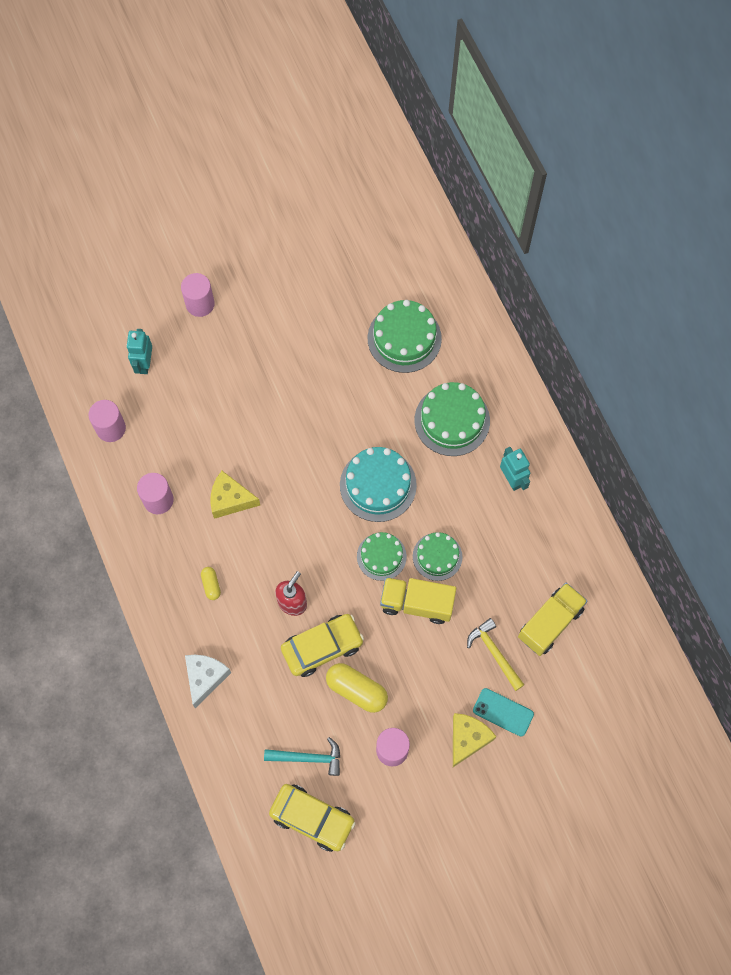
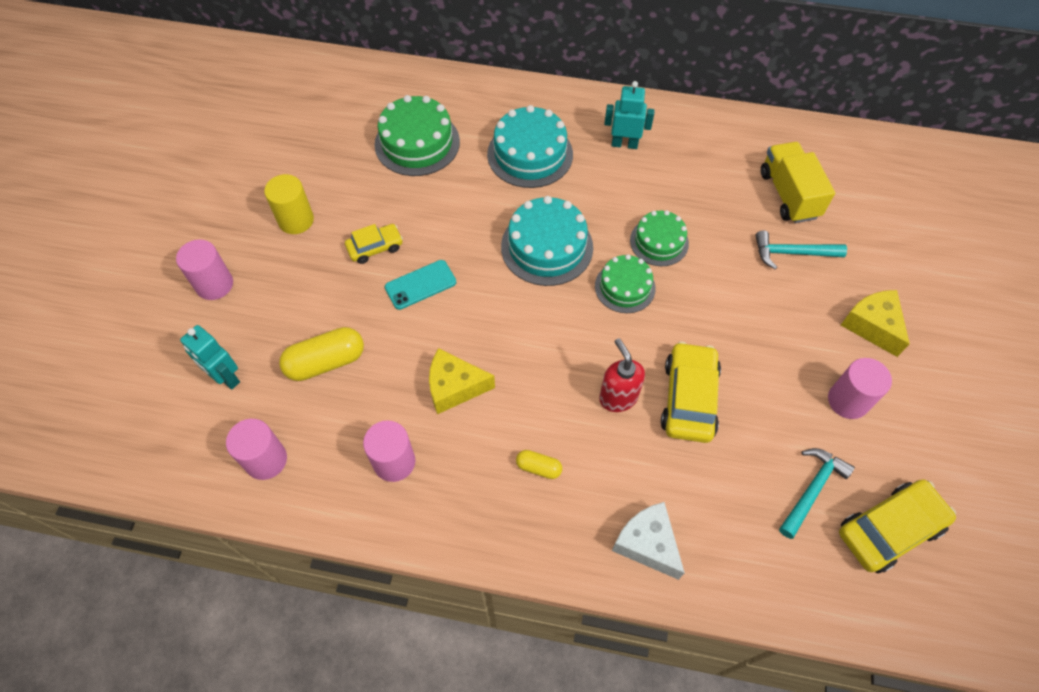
camera: 55 degrees left, 10 degrees down
(230, 499) = (454, 387): yellow cheese -> yellow cheese turned 45 degrees clockwise
(282, 312) = (296, 220): none -> yellow cylinder
(297, 377) = (375, 247): none -> yellow car
(356, 690) = (759, 394): yellow capsule -> yellow capsule (326, 362)
(417, 603) = (697, 286): yellow truck -> none
(452, 420) = (530, 154): green cake -> turquoise cake
(494, 653) = (792, 253): yellow hammer -> turquoise hammer
(503, 712) = (859, 281): turquoise phone -> turquoise phone (420, 285)

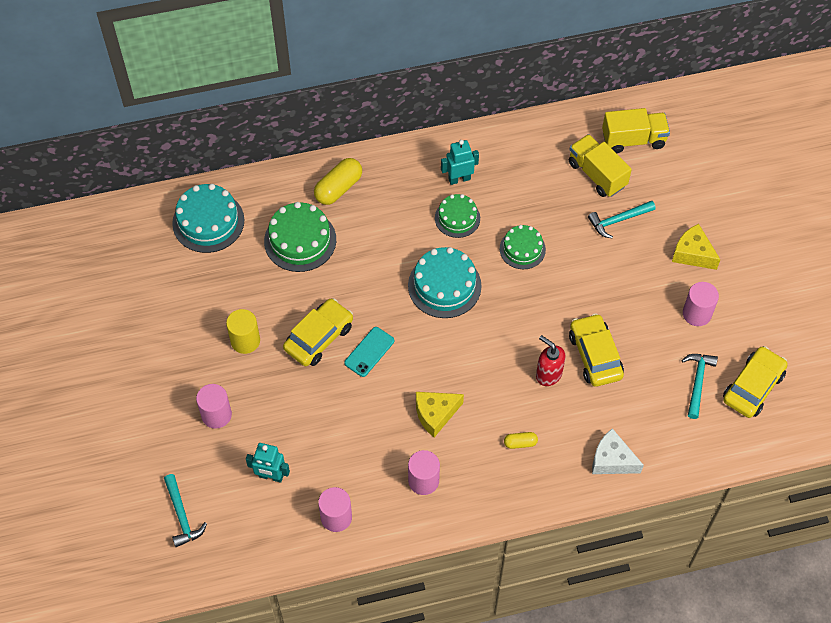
camera: 25 degrees left, 0 degrees up
(102, 379) = (182, 515): none -> turquoise hammer
(326, 362) = (335, 435): yellow capsule -> yellow capsule (338, 188)
(375, 247) = (319, 337): yellow car -> yellow car, size x1.67
(530, 154) = (392, 215): turquoise cake -> turquoise cake (208, 222)
(625, 287) = (515, 293): green cake -> green cake (457, 218)
(850, 174) = (633, 139): none -> yellow truck

